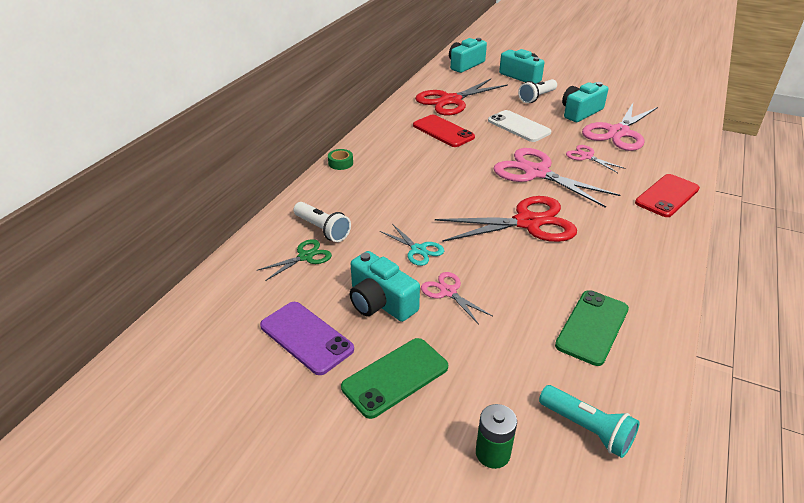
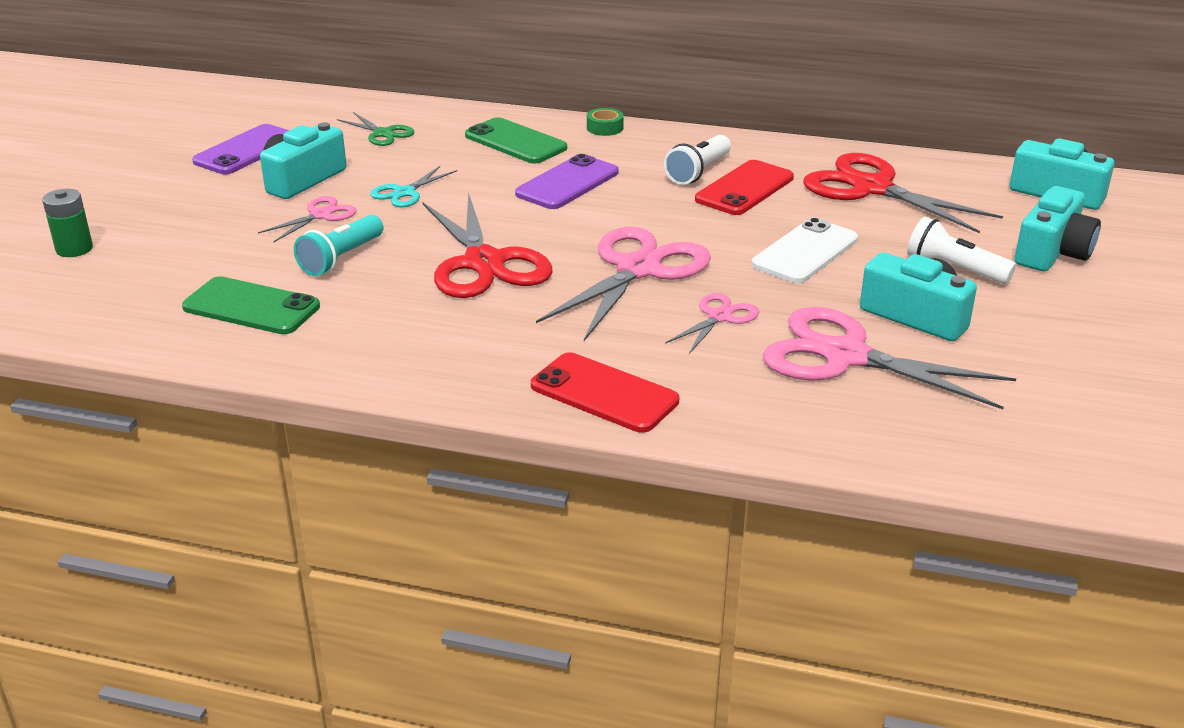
camera: 80 degrees right, 5 degrees down
(322, 229) = (439, 136): white flashlight -> white flashlight (698, 172)
(395, 377) = (184, 197): green phone -> green phone (515, 142)
(421, 184) = (567, 183): none -> purple phone
(587, 429) = (90, 298): turquoise flashlight -> turquoise flashlight (341, 258)

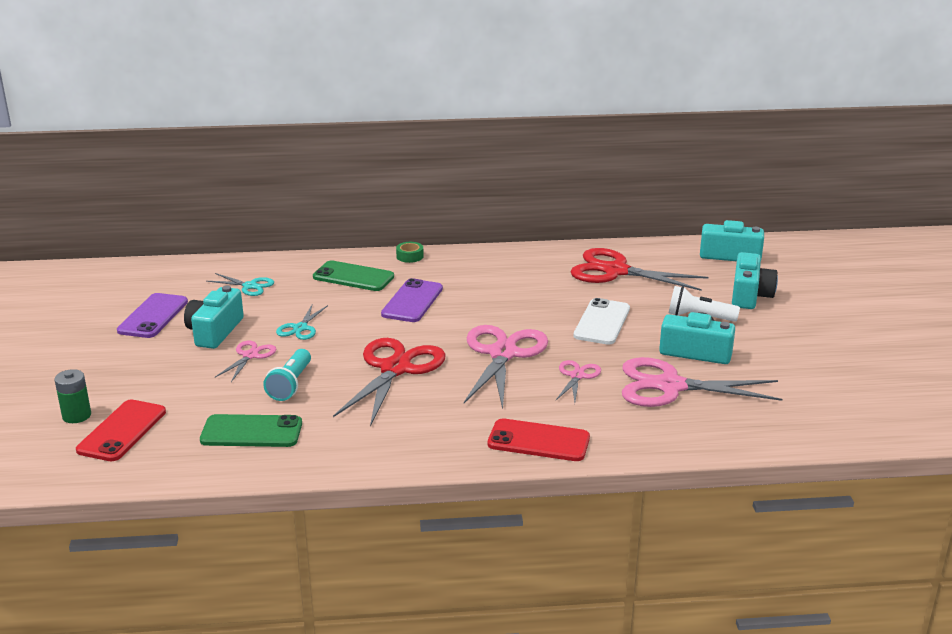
camera: 20 degrees left, 5 degrees down
(383, 133) = (250, 286): green scissors -> turquoise scissors
(484, 263) = (395, 369): red scissors -> red scissors turned 120 degrees counterclockwise
(698, 172) = (496, 278): white flashlight -> none
(744, 189) = (534, 285): red phone -> red phone (122, 431)

